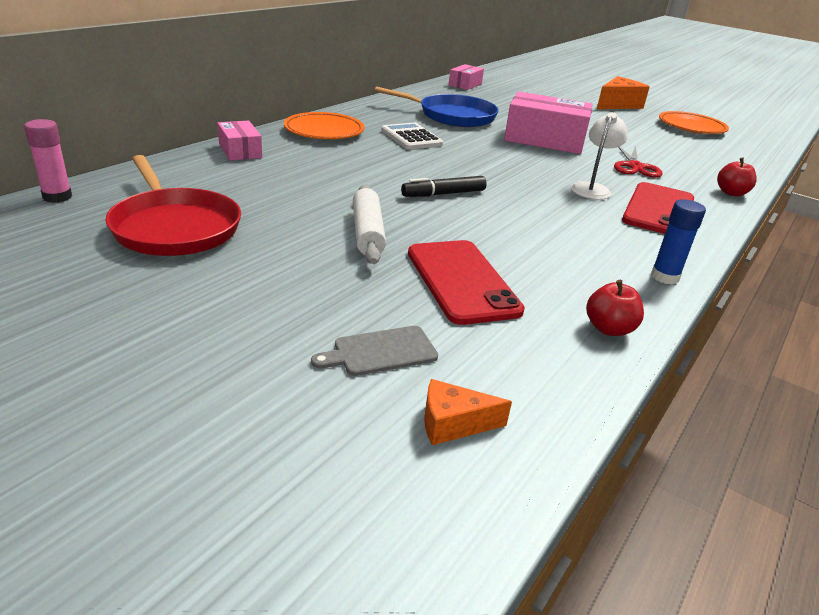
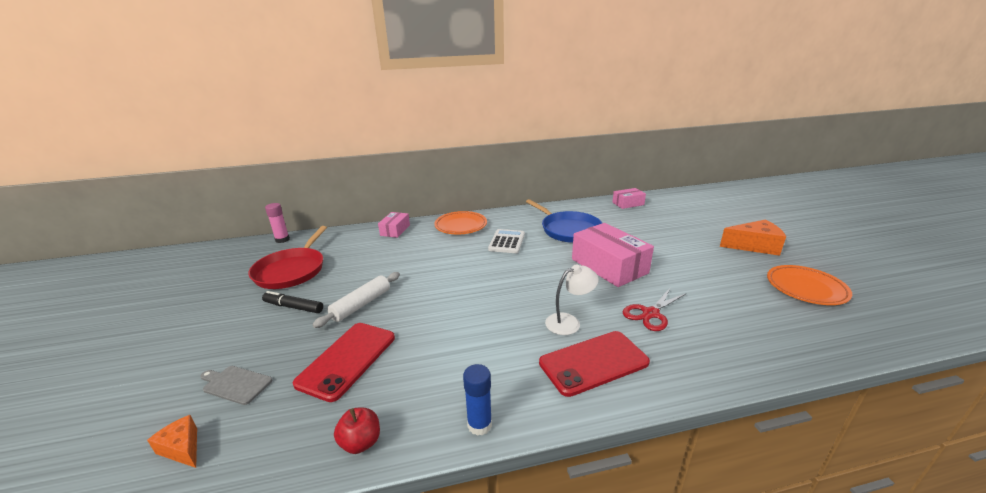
camera: 45 degrees right, 5 degrees down
(443, 194) = (450, 291): black marker -> black marker (293, 307)
(731, 193) = (712, 374): red apple -> none

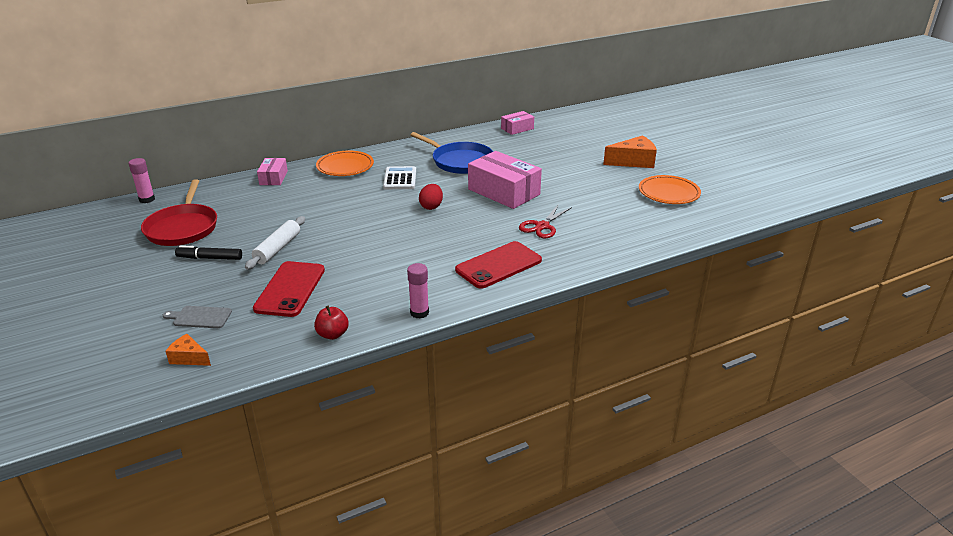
camera: 15 degrees left, 5 degrees up
(479, 425) = (419, 312): blue glue stick -> pink glue stick
(530, 274) = (431, 206): none -> red egg
(569, 322) = (474, 240): white lamp -> none

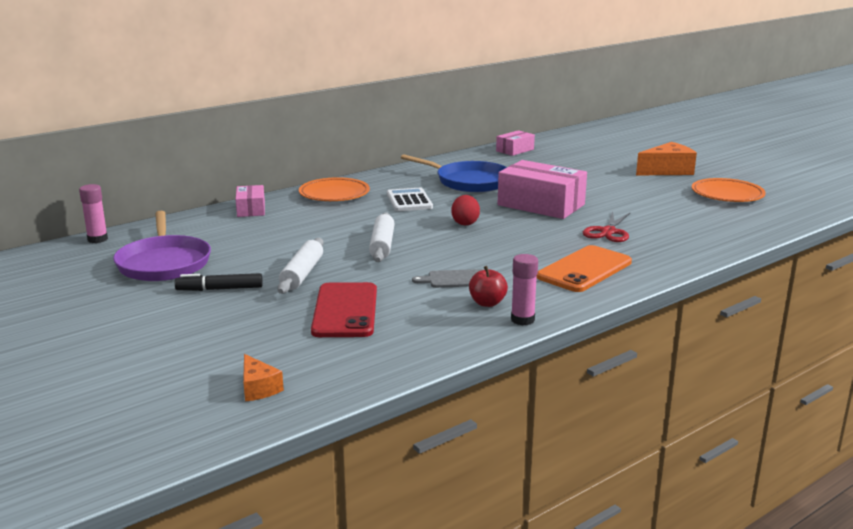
camera: 10 degrees left, 10 degrees down
(182, 228) = (164, 263): red pan -> purple pan
(189, 358) = (258, 388): orange cheese -> orange cheese turned 135 degrees counterclockwise
(200, 317) = (246, 347): grey cutting board -> grey cutting board (455, 279)
(332, 334) = (430, 349): red apple -> red apple (487, 303)
(353, 224) = (382, 245): none -> white rolling pin
(498, 265) = (584, 269): red phone -> orange phone

